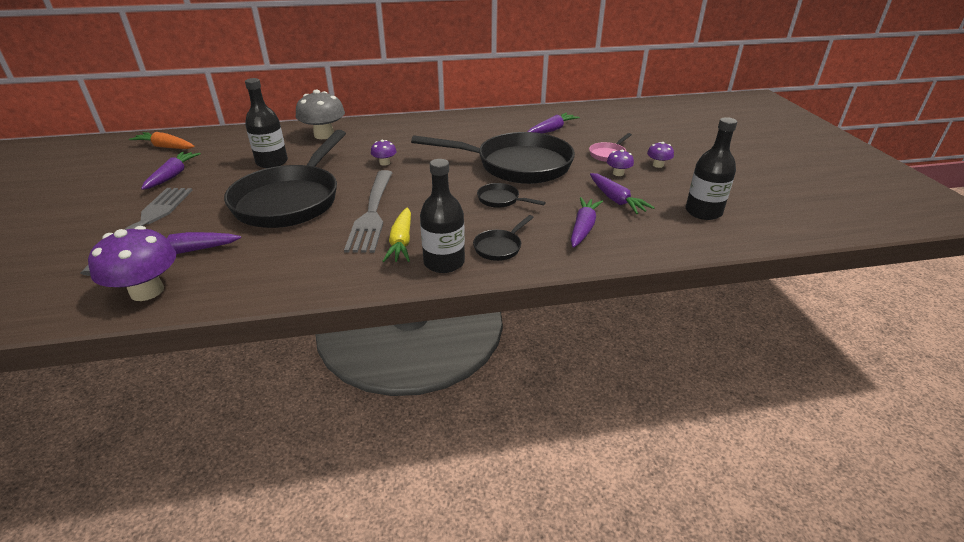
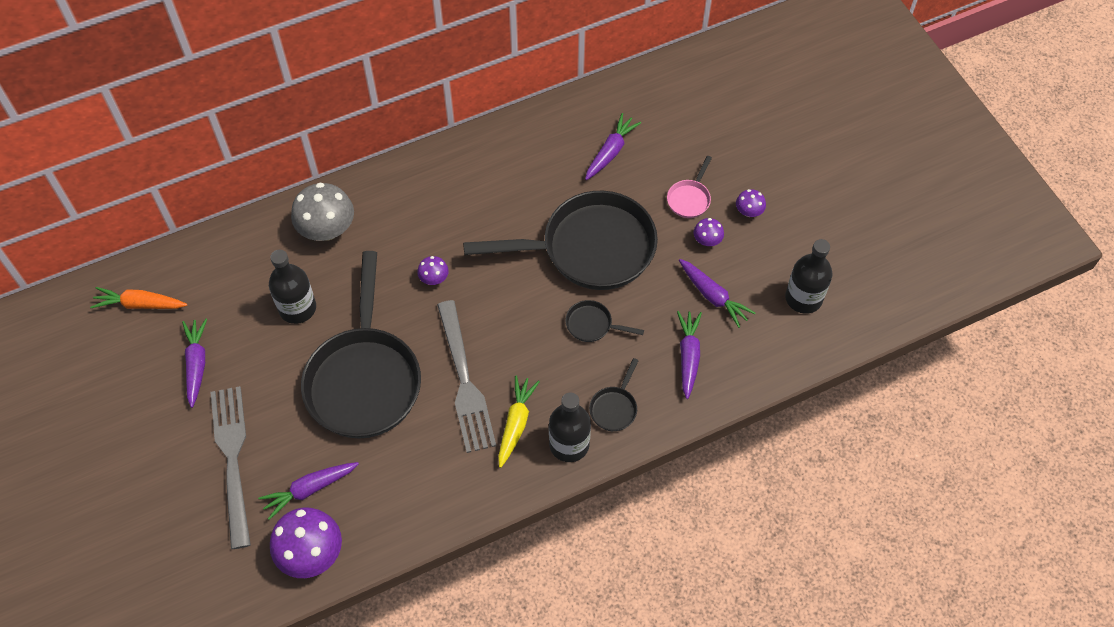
camera: 15 degrees left, 25 degrees up
(401, 242) = (516, 423): yellow carrot -> yellow carrot turned 150 degrees counterclockwise

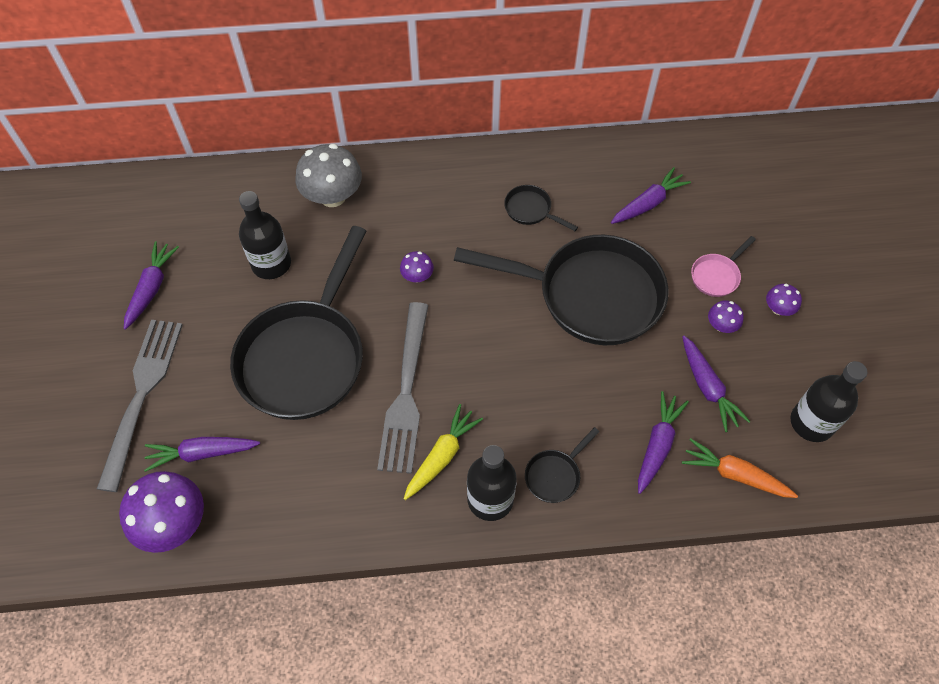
camera: 20 degrees right, 0 degrees up
(140, 304) = (127, 214): orange carrot -> orange carrot (735, 474)
(592, 325) = (564, 376): black pan -> black pan (531, 210)

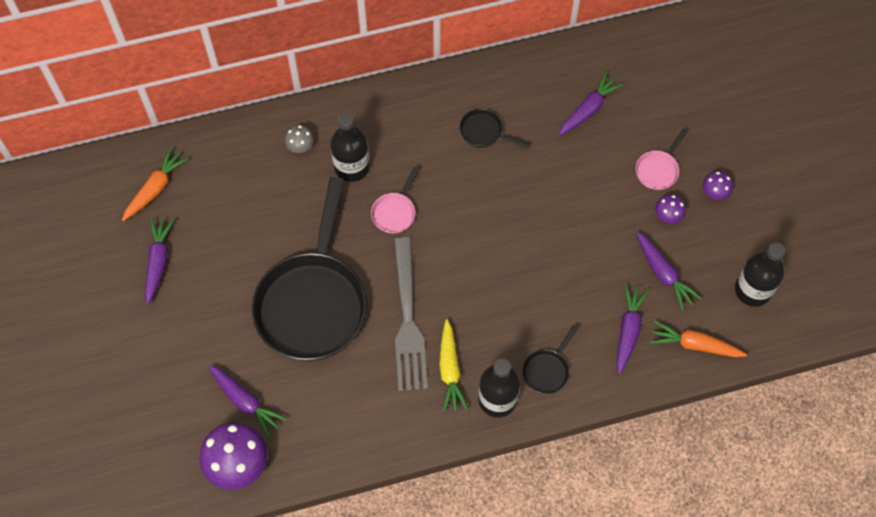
camera: 10 degrees left, 5 degrees up
(142, 395) = (178, 360): grey fork -> none
(171, 215) = (155, 188): none -> orange carrot
(202, 453) = (245, 402): purple carrot -> purple carrot turned 120 degrees counterclockwise
(271, 264) = (261, 221): black bottle -> black bottle (352, 167)
(332, 196) = (300, 146): grey mushroom -> grey mushroom, size x0.49
(417, 276) = (395, 212): purple mushroom -> pink pan
(442, 456) = (450, 370): yellow carrot -> yellow carrot turned 150 degrees clockwise
(590, 295) = (551, 206): black pan -> none

